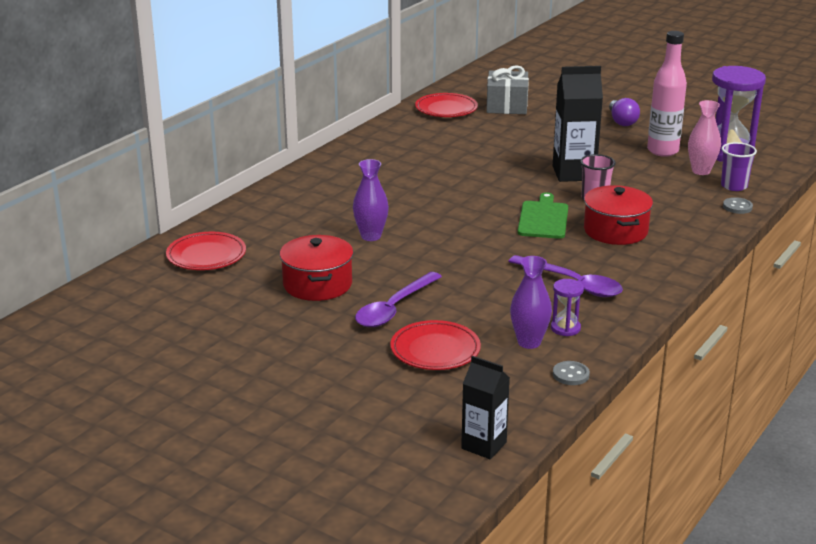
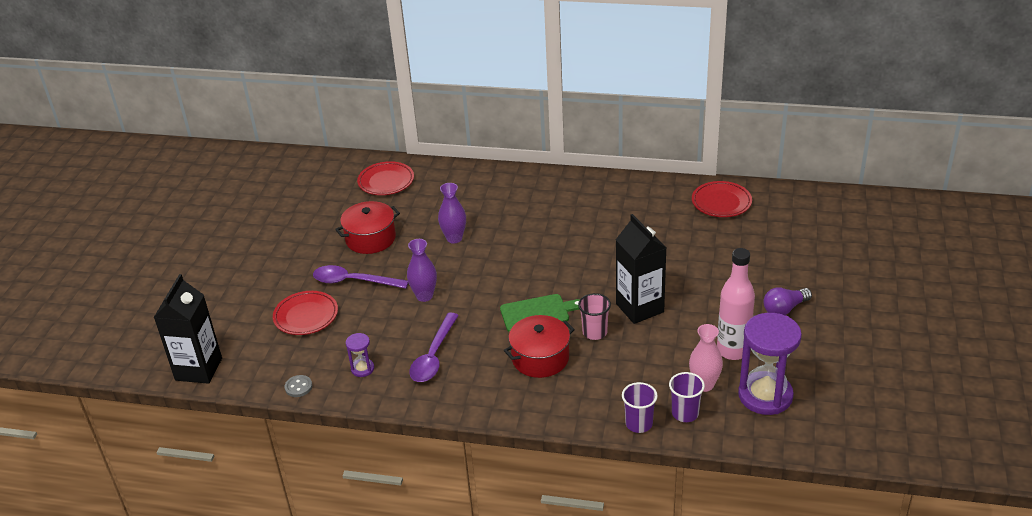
camera: 70 degrees right, 10 degrees up
(484, 445) = (199, 369): black carton -> black carton, size x1.61
(506, 105) = (760, 232): grey gift -> none
(529, 342) = (334, 356): purple vase -> purple vase (424, 296)
(737, 207) = (639, 424): grey button -> purple cup

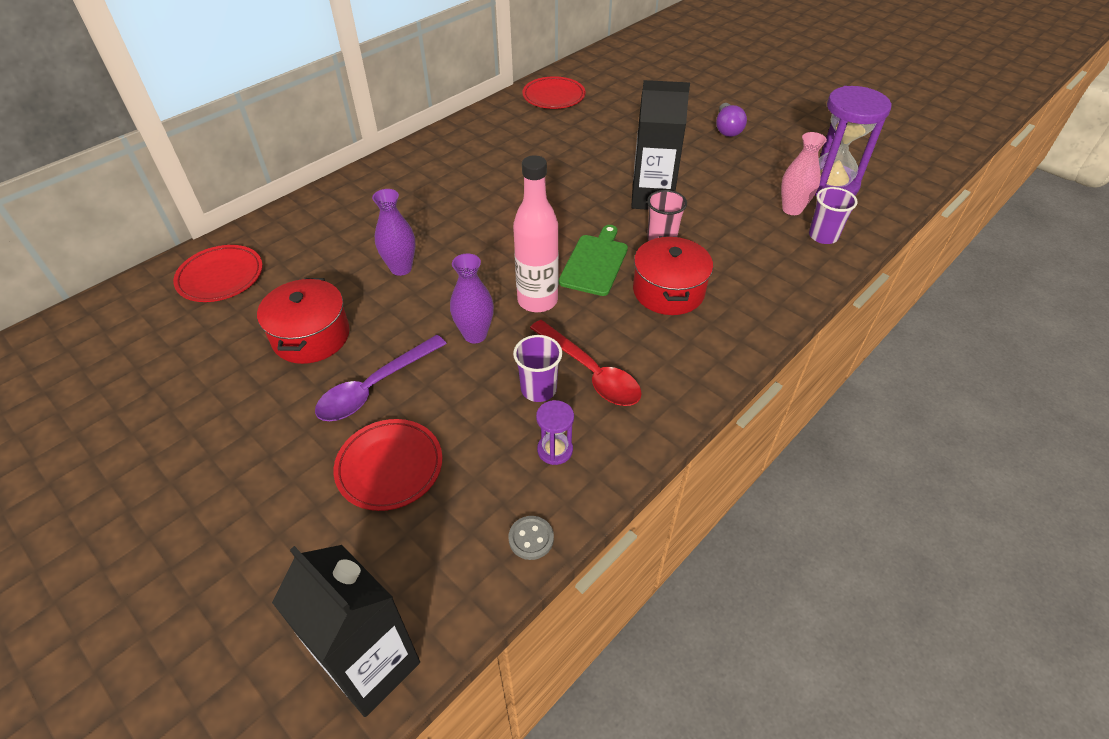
camera: 60 degrees left, 10 degrees up
(433, 356) = (590, 372): purple spoon -> red spoon
(639, 424) = (818, 269): purple cup -> purple cup (538, 389)
(732, 350) = (758, 175): pink bottle -> pink bottle (537, 301)

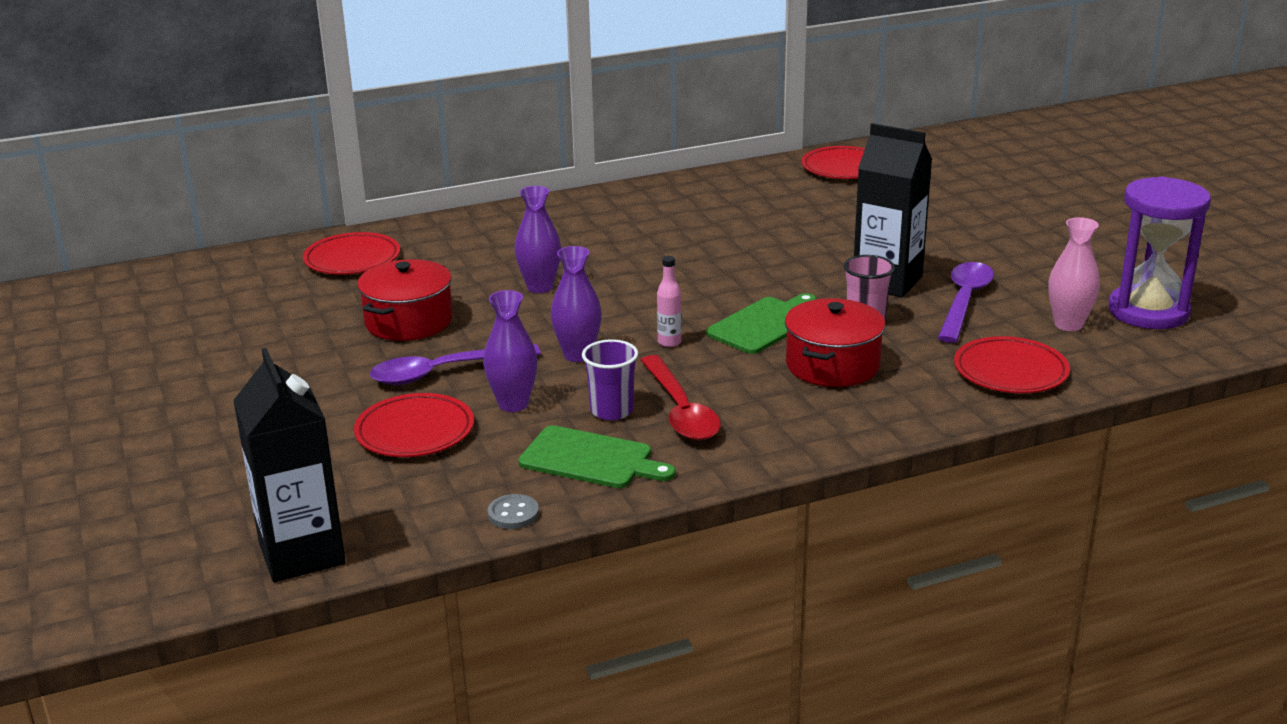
camera: 25 degrees right, 20 degrees down
(455, 407) = (513, 404): none -> purple vase
(537, 301) = (669, 342): pink bottle -> pink bottle, size x0.47
(555, 450) = (590, 459): purple hourglass -> green cutting board
(714, 204) = (964, 301): none -> purple spoon
(727, 129) = (1052, 234): purple light bulb -> none
(786, 263) = (1010, 371): none -> red plate
(823, 236) = (1087, 357): purple cup -> none

